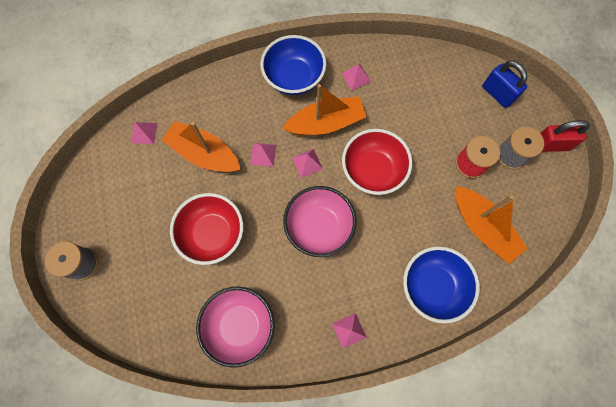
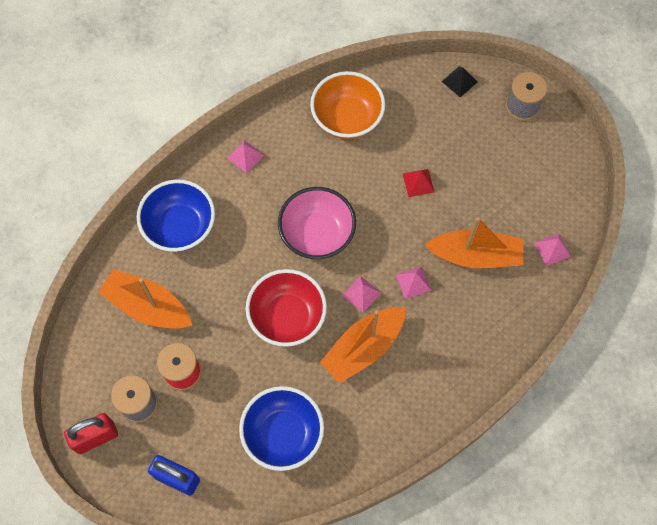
camera: 155 degrees right, 5 degrees down
(118, 316) = (459, 81): none -> black pyramid
(212, 234) = (418, 183): red bowl -> red pyramid
(239, 326) = (347, 118): pink bowl -> orange bowl
(294, 78) = (428, 388): blue bowl -> blue bowl (283, 434)
(356, 77) = (356, 422): pink pyramid -> none

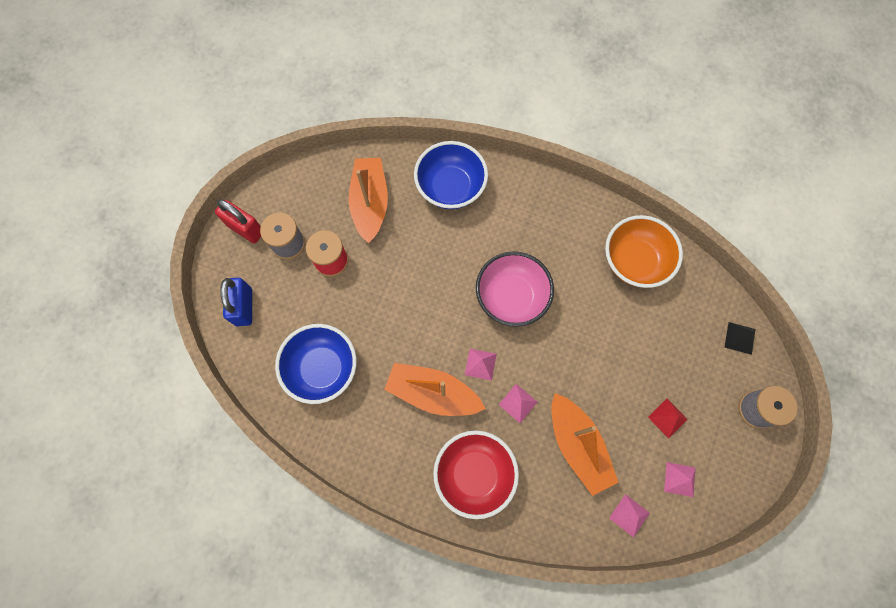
camera: 60 degrees right, 5 degrees up
(245, 156) = (544, 200): pink pyramid -> pink pyramid (679, 479)
(287, 317) = (424, 314): red bowl -> red bowl (474, 474)
(418, 183) = (614, 356): red pyramid -> red pyramid (667, 418)

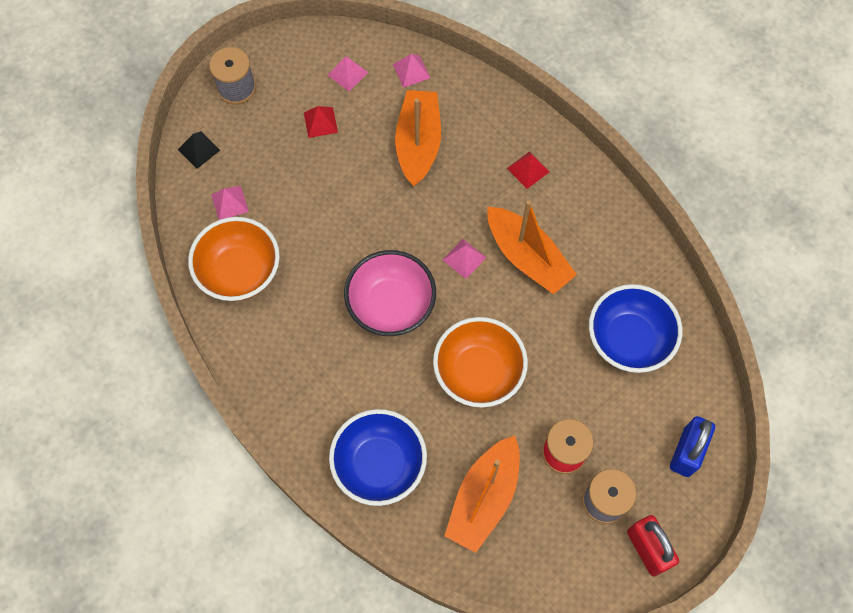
camera: 150 degrees left, 5 degrees down
(420, 283) = (478, 372): none -> orange bowl
(474, 474) = (528, 169): red bowl -> red pyramid
(518, 403) = (450, 205): pink pyramid -> pink pyramid (230, 203)

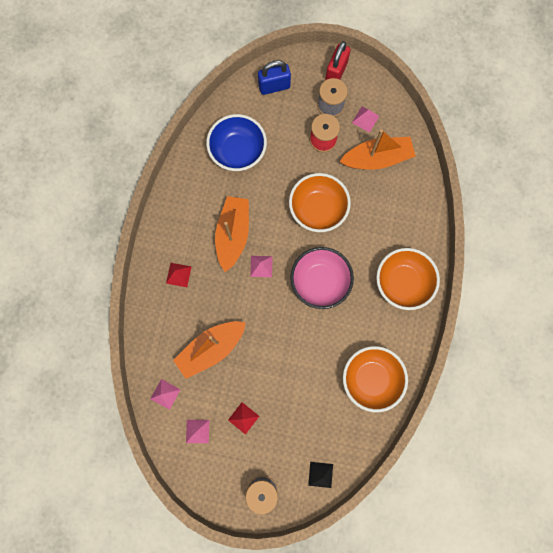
camera: 130 degrees left, 10 degrees up
(230, 203) = (337, 423): pink pyramid -> pink pyramid (365, 119)
(308, 394) = (402, 283): none -> orange bowl
(379, 465) = (405, 218): blue bowl -> none

